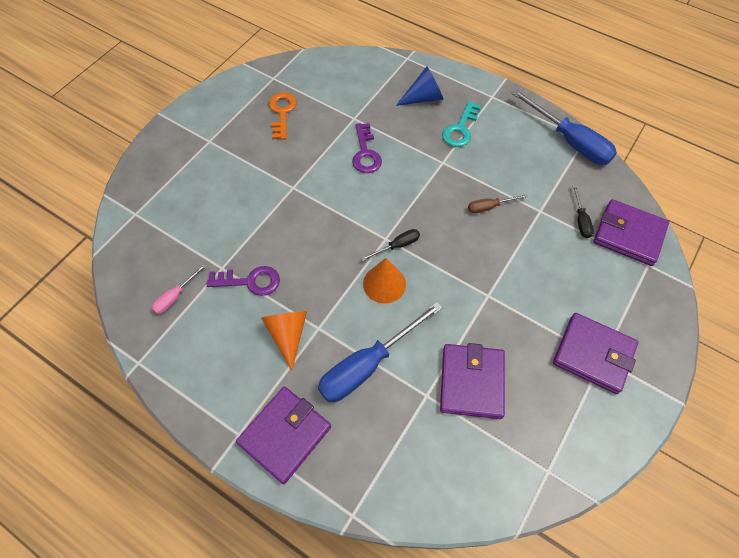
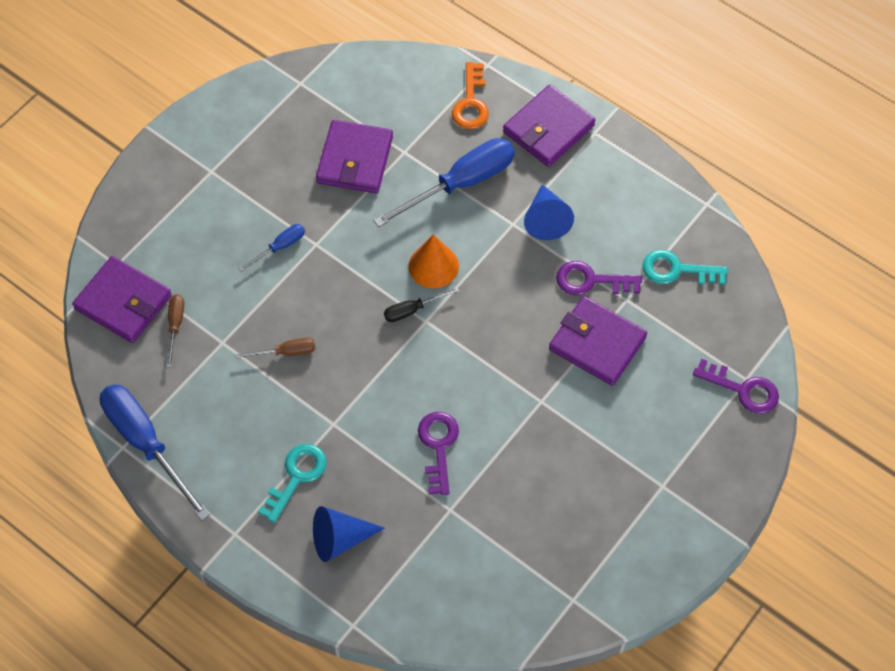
camera: 175 degrees left, 0 degrees up
(139, 206) = (743, 389): none -> purple key
(175, 296) = (677, 270): pink screwdriver -> turquoise key
(282, 112) = (557, 528): orange key -> orange key (471, 102)
(288, 334) = (546, 219): orange cone -> blue cone
(518, 290) = (280, 247): none -> blue screwdriver
(580, 220) = (175, 326): black screwdriver -> brown screwdriver
(593, 354) = (219, 176): purple wallet -> purple wallet (597, 343)

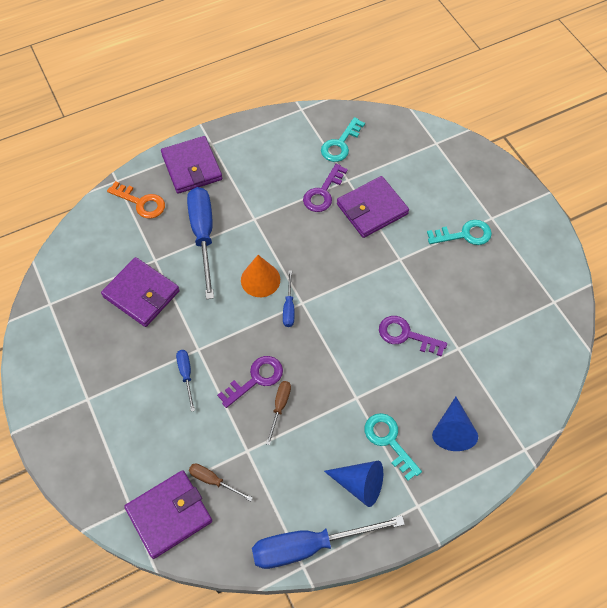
camera: 65 degrees left, 0 degrees up
(412, 310) = (289, 307): black screwdriver -> blue screwdriver
(546, 219) = (262, 198): blue cone -> blue cone (359, 484)
(617, 462) = (464, 234): none -> turquoise key
(743, 389) = (442, 147): purple key -> purple key (256, 379)

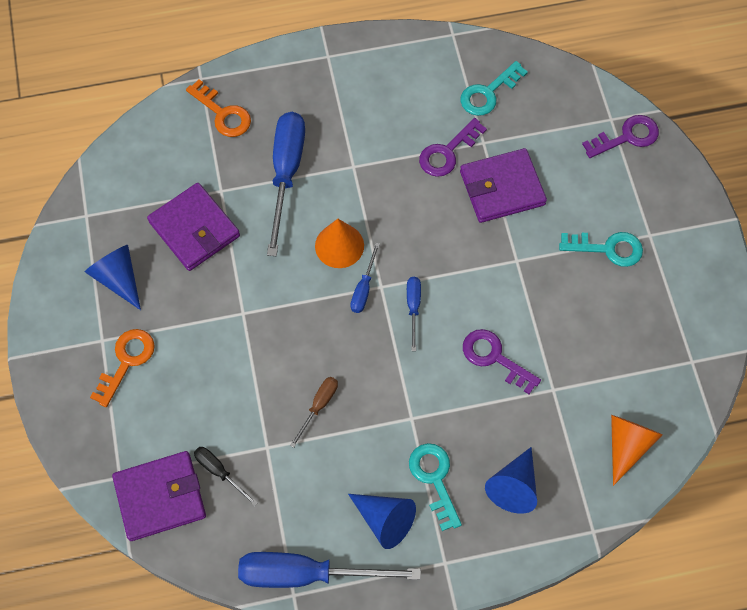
camera: 15 degrees right, 5 degrees up
(89, 346) = (118, 278): none -> blue cone
(112, 411) = (126, 361): none -> orange key
(186, 375) = (221, 340): blue screwdriver -> blue screwdriver (413, 307)
(192, 167) = (296, 82): purple wallet -> none
(213, 481) = (219, 472): brown screwdriver -> black screwdriver
(256, 379) = (300, 365): purple key -> purple key (626, 137)
(527, 376) = (627, 445): none -> orange cone

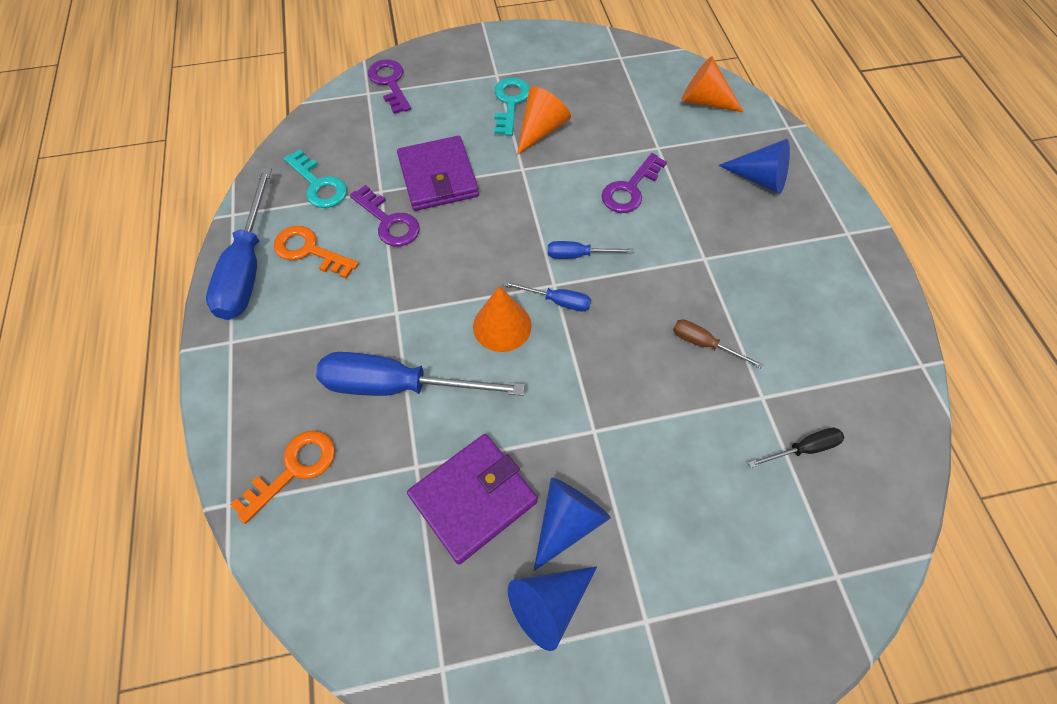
camera: 90 degrees left, 5 degrees down
(126, 361) = (674, 581): orange key -> orange key (309, 251)
(160, 497) = (851, 519): purple wallet -> none
(219, 472) = (803, 449): black screwdriver -> black screwdriver turned 150 degrees counterclockwise
(307, 573) = (895, 352): blue screwdriver -> blue screwdriver (247, 266)
(385, 520) = (818, 282): blue cone -> blue cone (567, 521)
(434, 479) = (766, 239): turquoise key -> none
(570, 277) = (541, 130): none -> orange cone

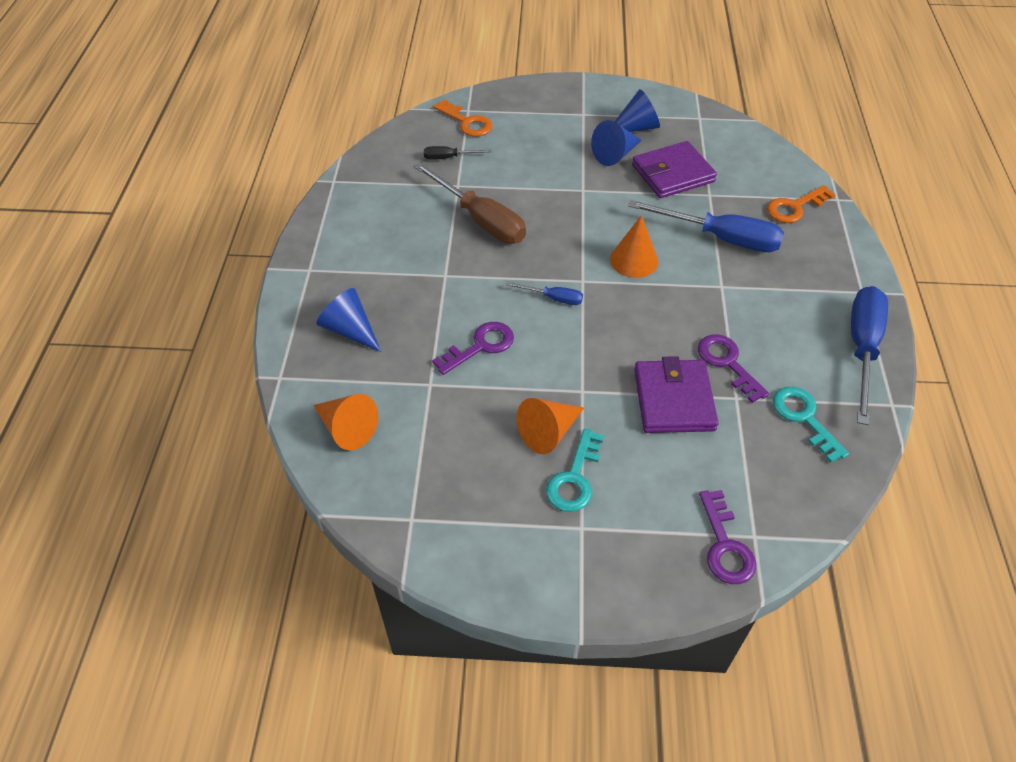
camera: 165 degrees left, 10 degrees down
(309, 251) = (804, 351): orange key -> orange key (467, 122)
(557, 301) = (584, 268): blue screwdriver -> none
(704, 344) = (480, 220): brown screwdriver -> brown screwdriver, size x2.10

